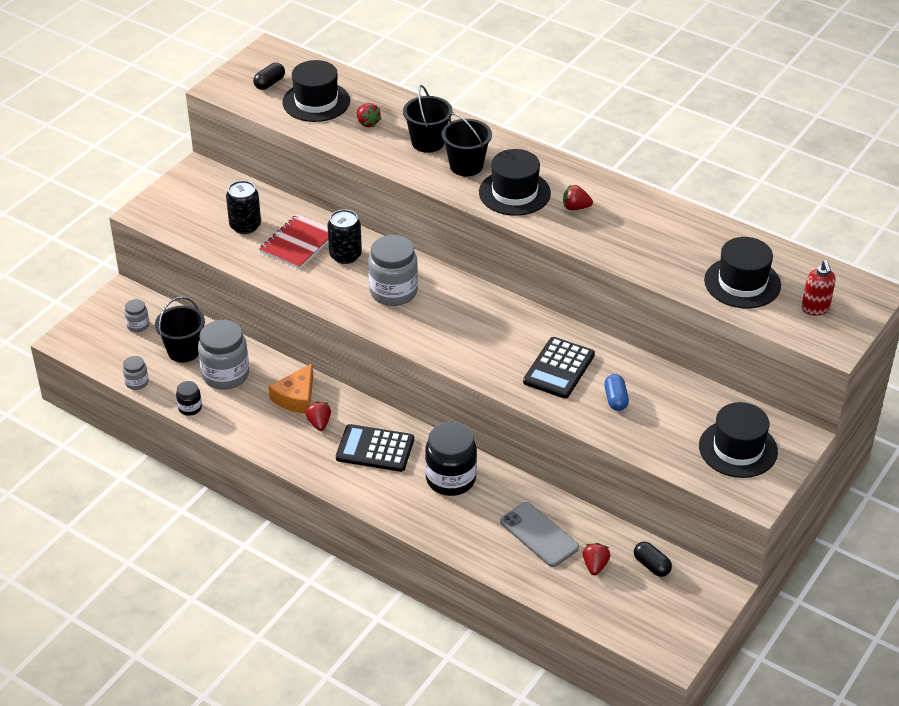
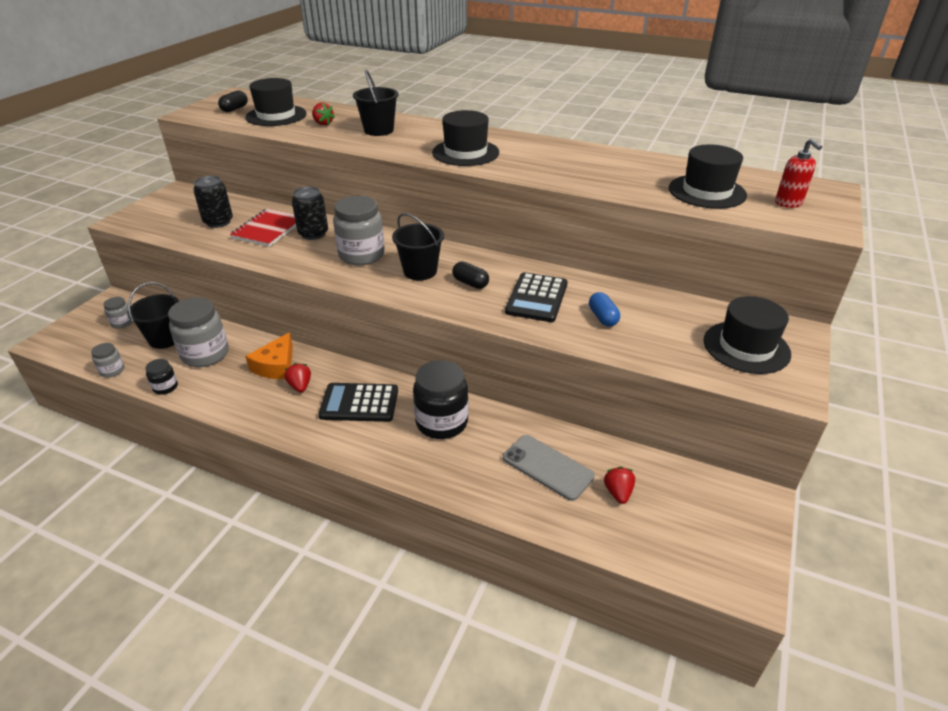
camera: 10 degrees left, 5 degrees down
(466, 166) = (416, 141): black bucket -> black bucket (420, 271)
(575, 207) = (525, 157): red strawberry -> none
(651, 565) = (677, 484): black capsule -> black capsule (470, 283)

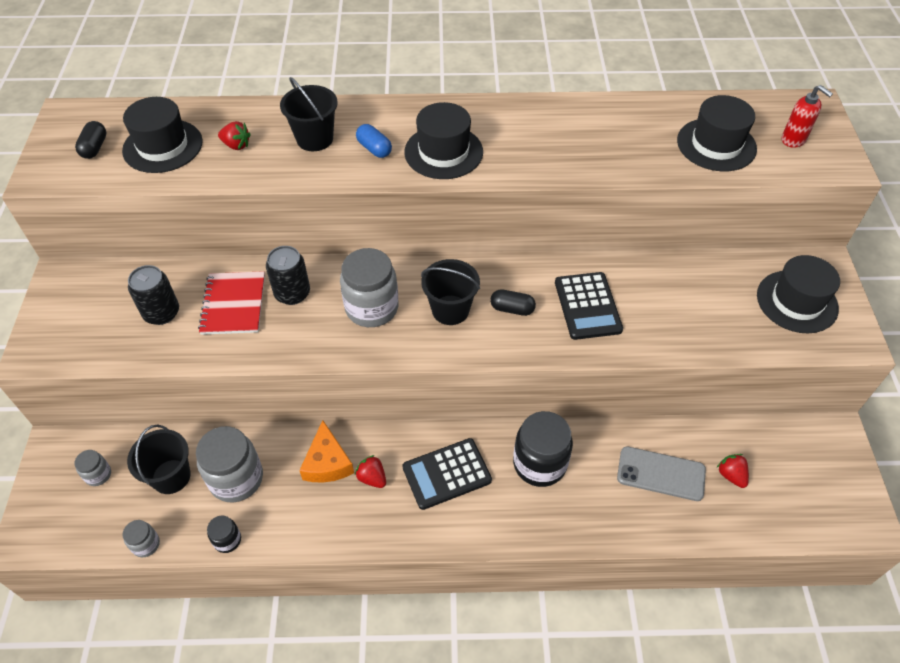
camera: 25 degrees left, 15 degrees up
(603, 317) = (661, 310): blue capsule -> blue capsule (374, 149)

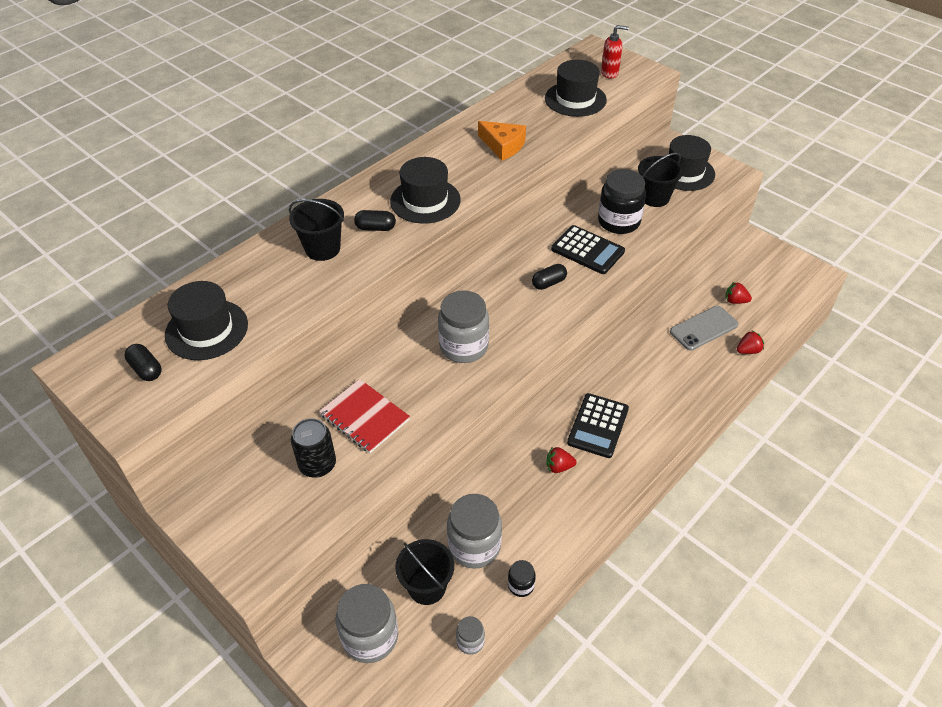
camera: 45 degrees left, 5 degrees down
(98, 474) = (370, 636): grey jar -> grey jar, size x2.04
(236, 145) = (268, 290): red strawberry -> red strawberry (748, 350)
(292, 293) = (397, 378): black can -> none
(327, 462) = (519, 483): orange cheese -> orange cheese (503, 146)
(374, 149) = (375, 228): blue capsule -> black capsule
(450, 310) = (514, 311): black bucket -> black bucket (654, 198)
(539, 464) = (639, 376): black jar -> black jar (618, 222)

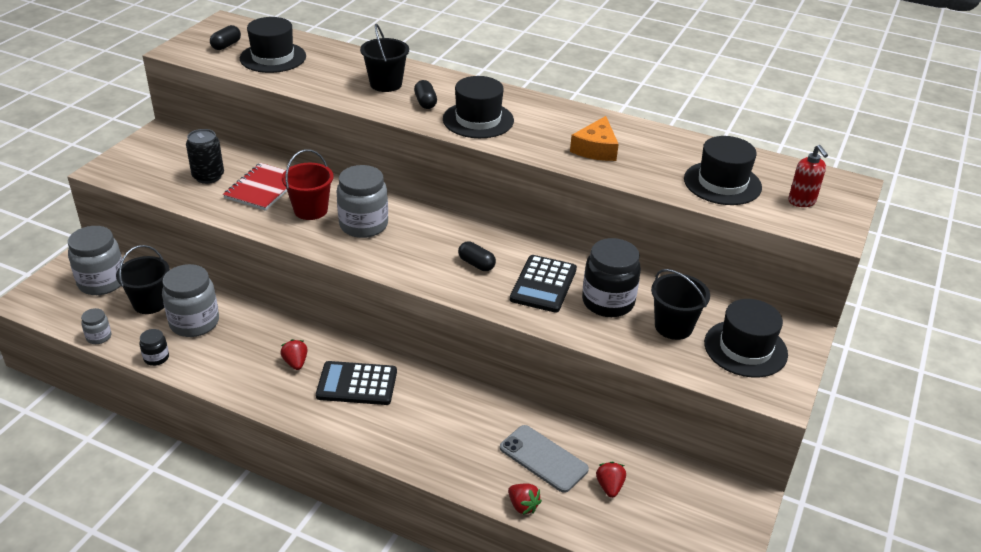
camera: 70 degrees right, 10 degrees down
(422, 383) = (310, 210): none -> red bucket

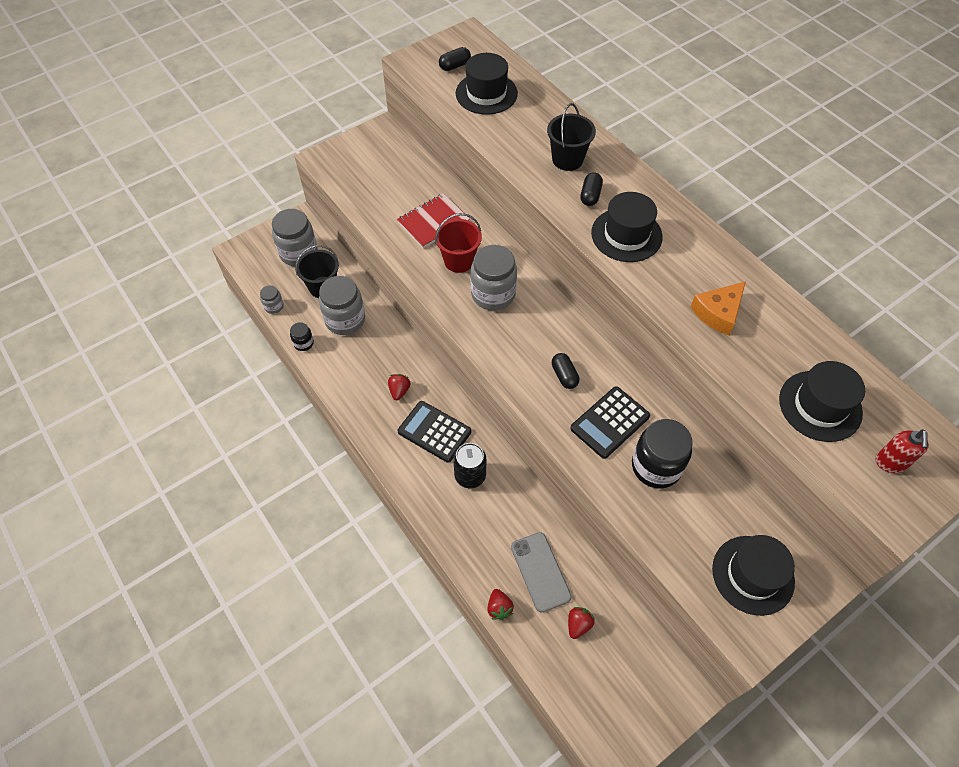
camera: 30 degrees right, 20 degrees up
(208, 176) = (397, 193): black can -> black can (470, 475)
(673, 327) = (699, 520): black bucket -> none

